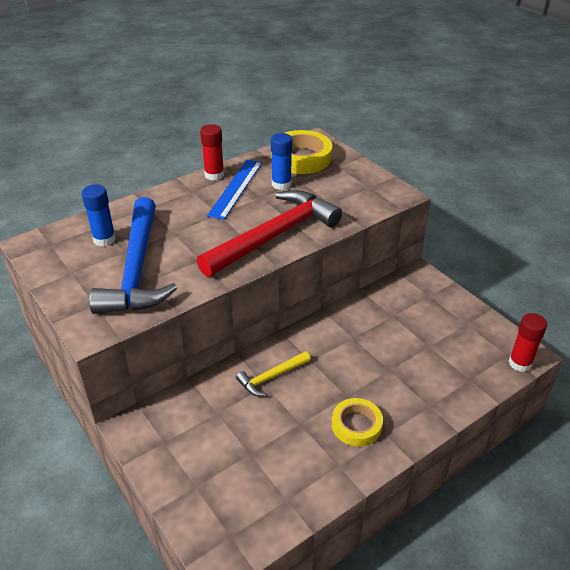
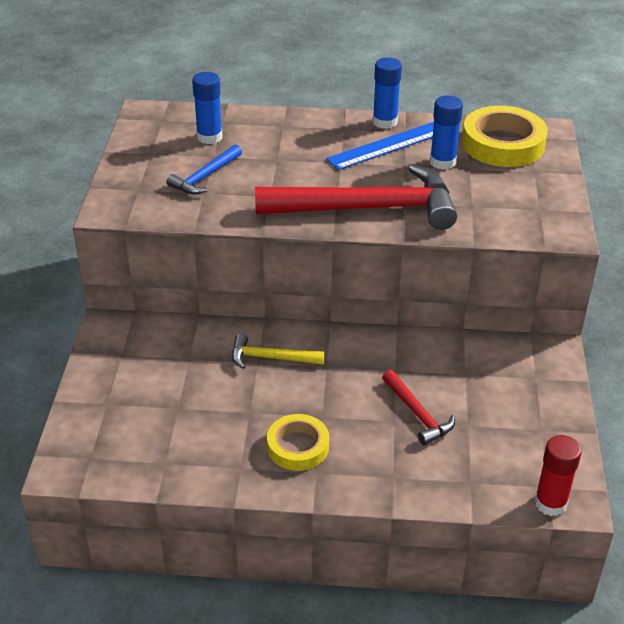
camera: 40 degrees right, 0 degrees up
(136, 269) = (205, 177): blue hammer -> blue hammer, size x0.47
(214, 175) = (385, 122): red glue stick -> blue glue stick
(397, 357) = (417, 414): none -> red hammer

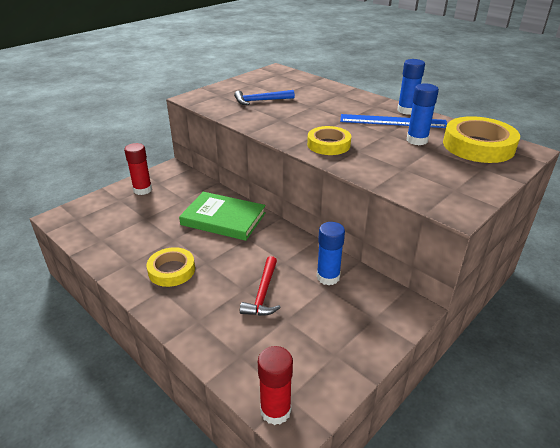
camera: 40 degrees right, 5 degrees down
(117, 375) = (142, 190): none -> red glue stick
(209, 137) = (291, 87): blue glue stick -> blue glue stick (328, 277)
(271, 358) = (223, 219): yellow hammer -> green book
(367, 209) = (328, 144): red hammer -> yellow tape

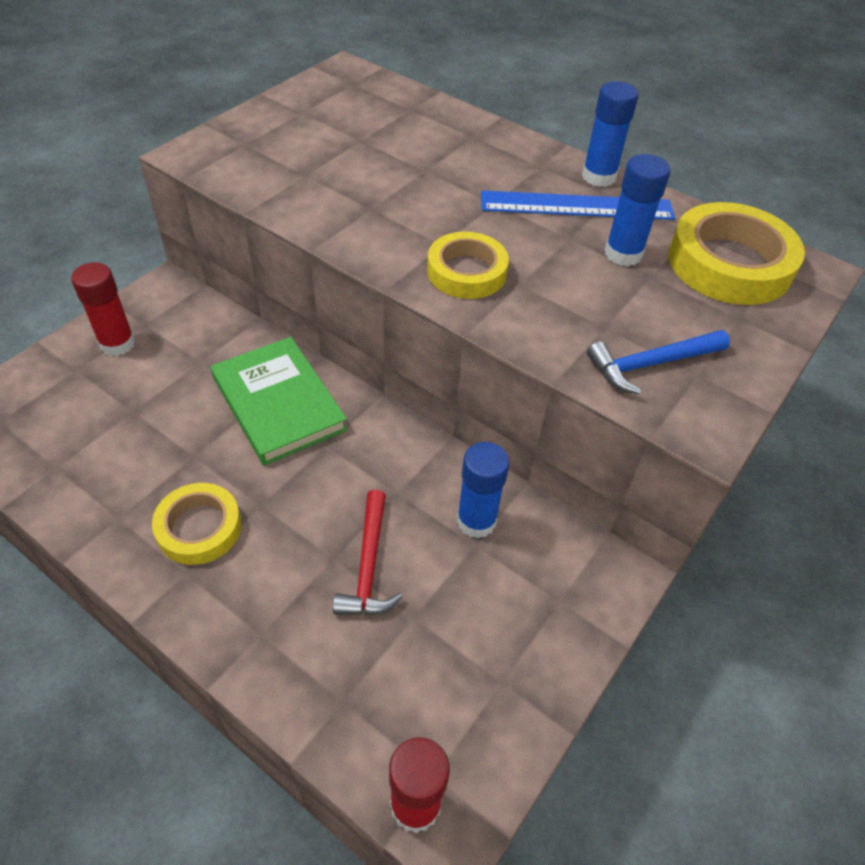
camera: 10 degrees left, 15 degrees up
(223, 219) = (278, 404): green book -> green book turned 45 degrees clockwise
(260, 101) = (326, 158): blue hammer -> blue hammer (650, 364)

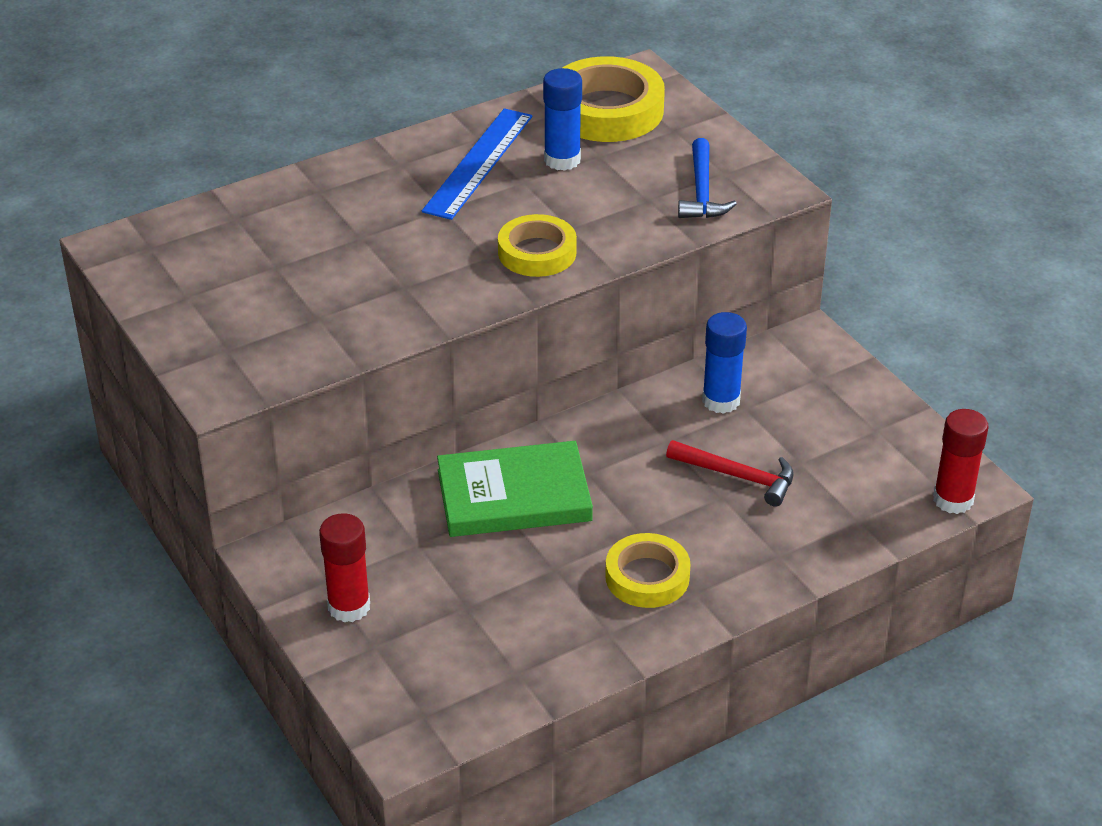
camera: 65 degrees left, 10 degrees down
(598, 177) = (441, 136): blue glue stick -> none

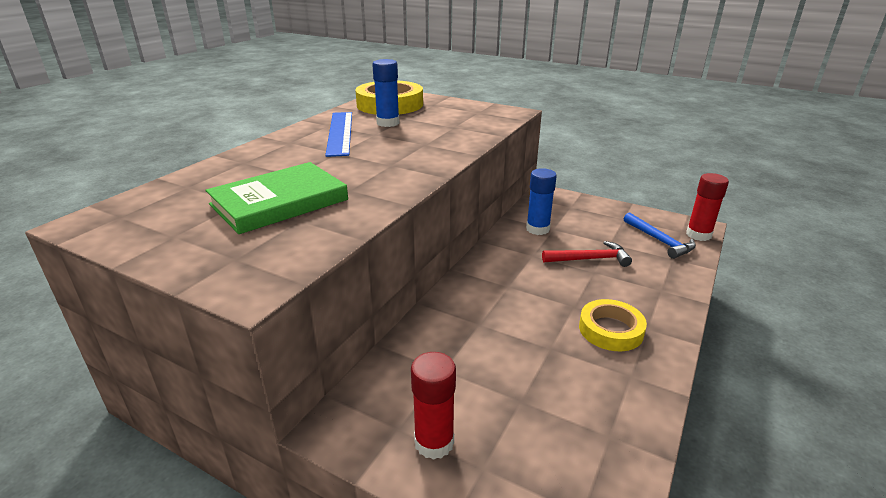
camera: 30 degrees left, 10 degrees down
(514, 495) = (478, 314): green book -> green book (279, 202)
(537, 252) = (419, 157): yellow tape -> none
(702, 191) = (477, 119): blue hammer -> blue hammer (659, 241)

